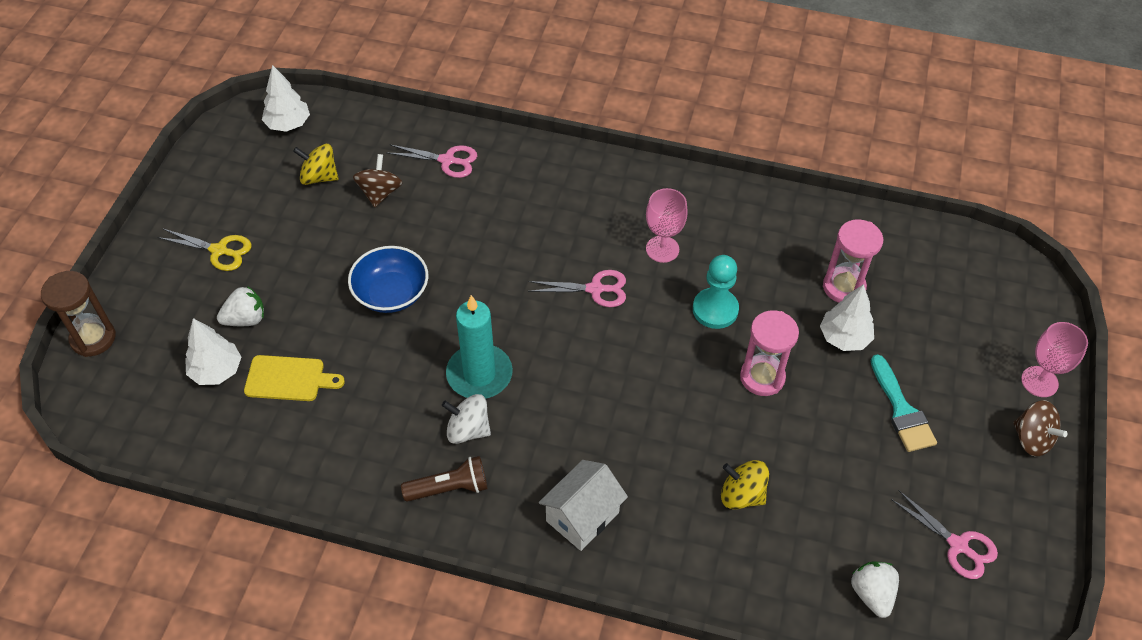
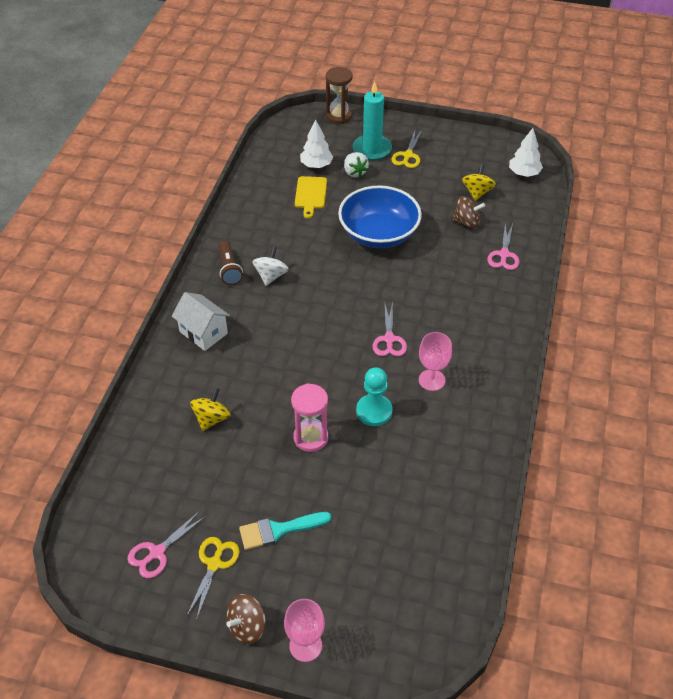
camera: 90 degrees right, 5 degrees down
(391, 293) = (378, 234): blue bowl -> blue bowl, size x1.52
(479, 374) = (314, 279): turquoise candle -> turquoise candle (372, 149)
(844, 287) = (402, 502): pink hourglass -> none
(844, 338) = (349, 497): white tree -> none
(872, 594) = (126, 490): white strawberry -> none
(960, 478) = (214, 564): none -> yellow scissors

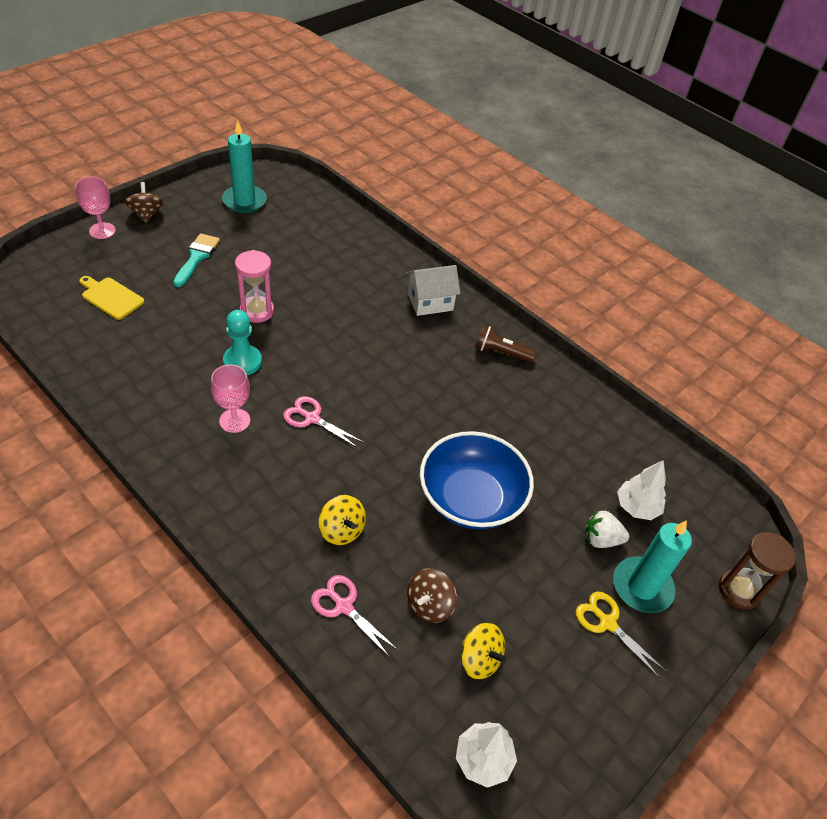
camera: 115 degrees right, 0 degrees up
(157, 552) = (244, 201): pink scissors -> turquoise candle
(211, 419) = (331, 268): yellow spinning top -> yellow spinning top (341, 530)
(214, 564) = (207, 220): yellow scissors -> none
(271, 276) = (469, 377): white spinning top -> none
(310, 194) = (581, 472): yellow cutting board -> yellow cutting board (111, 297)

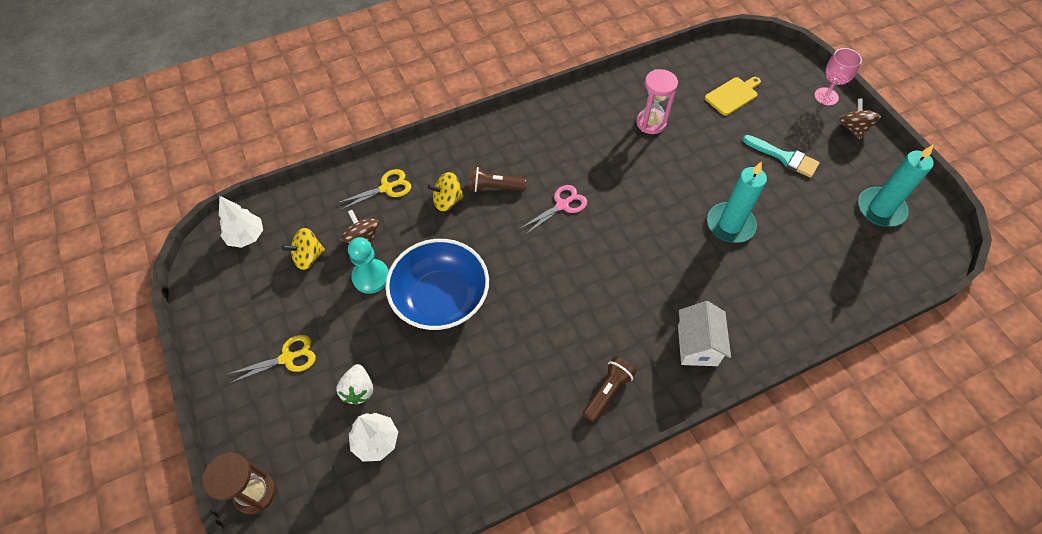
camera: 115 degrees right, 10 degrees up
(146, 214) = (853, 128): brown spinning top -> brown spinning top turned 105 degrees counterclockwise
(234, 420) = (574, 155): pink goblet -> none
(242, 361) = (639, 170): turquoise pawn -> turquoise pawn (371, 277)
(257, 311) = (702, 190): pink hourglass -> pink hourglass (651, 123)
(306, 487) = (494, 187): none -> brown flashlight
(344, 606) = (386, 188): pink scissors -> yellow scissors
(601, 539) = (358, 390): white strawberry -> white strawberry turned 150 degrees clockwise
(642, 587) = (301, 403): turquoise candle -> turquoise candle (730, 224)

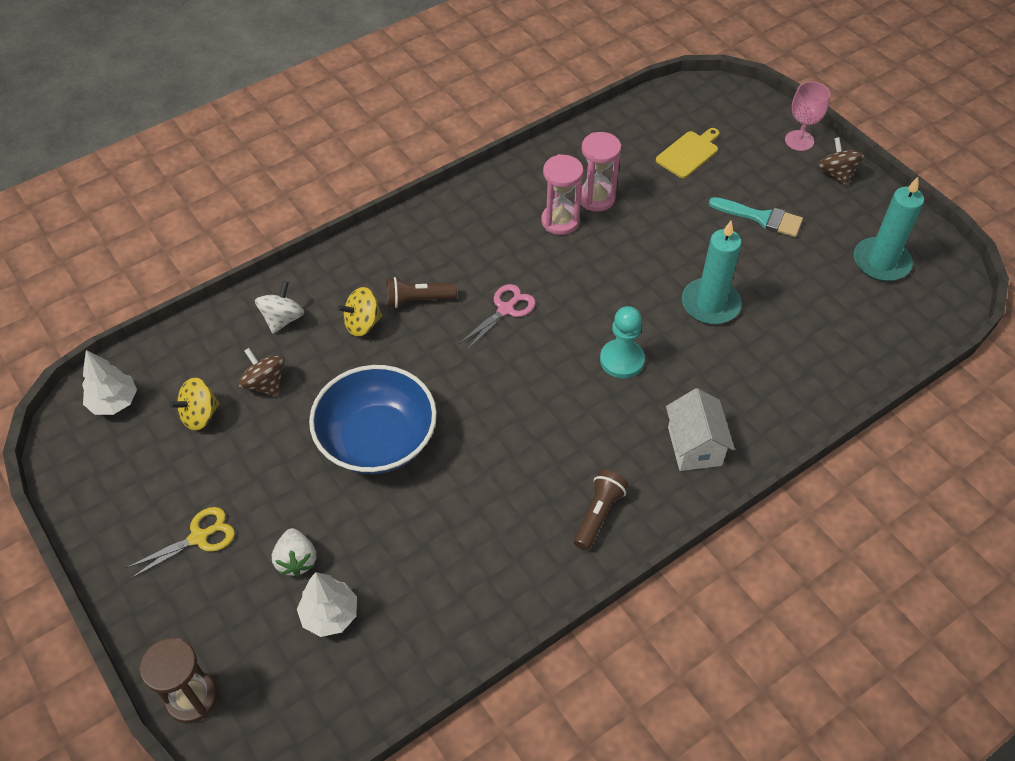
camera: 10 degrees left, 5 degrees down
(371, 277) = (284, 427): turquoise pawn -> turquoise pawn (622, 360)
(386, 188) = (282, 319): yellow scissors -> white spinning top
(618, 138) = (560, 221): none -> pink hourglass

